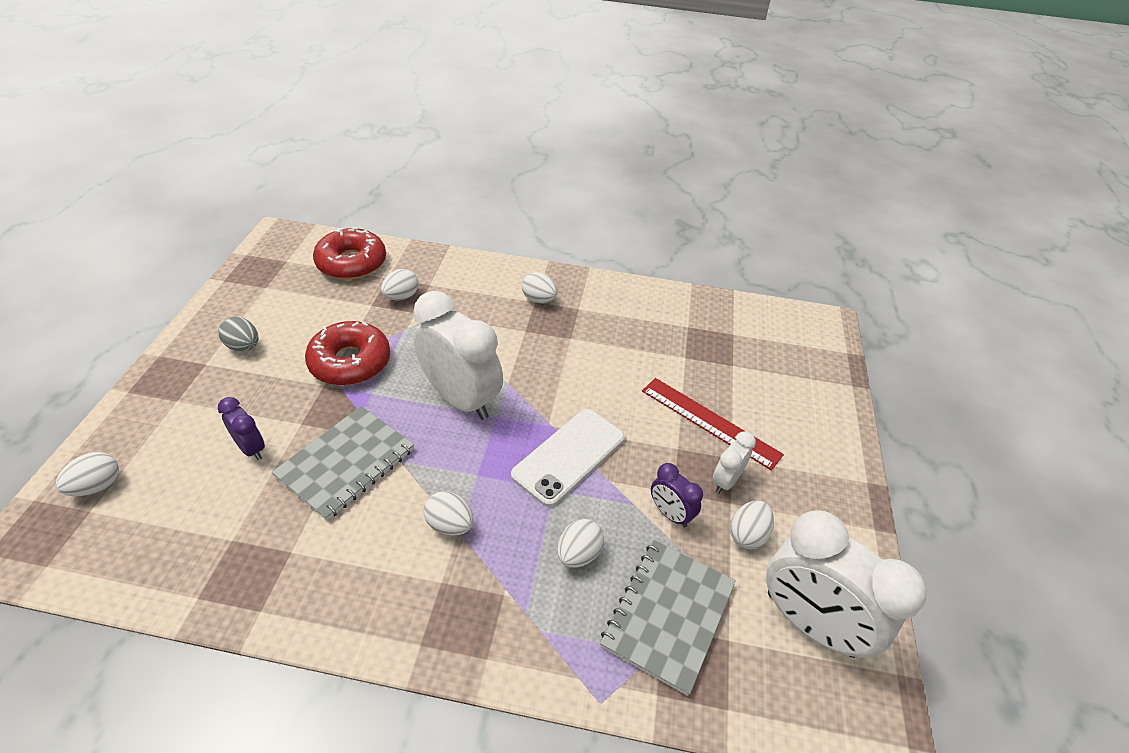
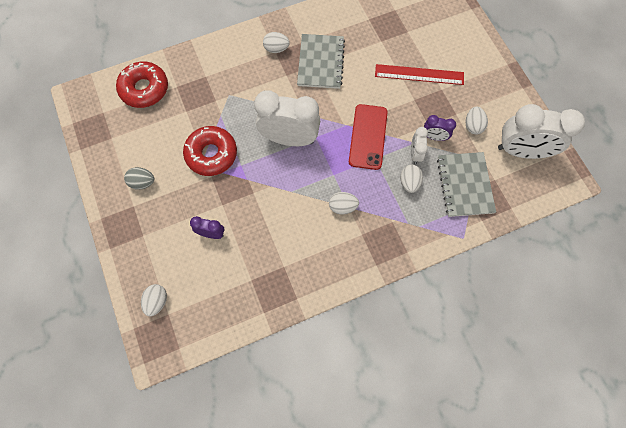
camera: 30 degrees left, 25 degrees up
(346, 463) = (266, 210): grey notebook -> grey notebook (320, 62)
(401, 297) = (198, 95): white egg -> none
(569, 456) = (368, 137): white phone -> red phone
(725, 481) = (447, 104): white clock -> white clock (415, 154)

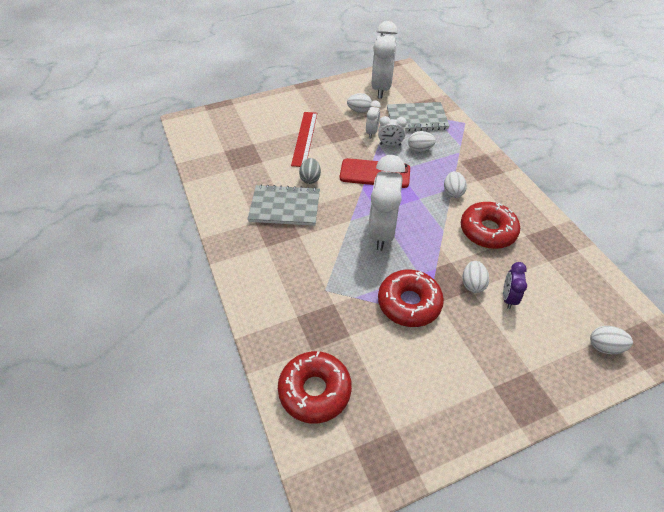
camera: 90 degrees left, 20 degrees down
(142, 182) = (459, 378): grey egg -> grey egg (310, 178)
(276, 49) = (262, 245): white egg -> white egg (472, 284)
(289, 231) = (487, 231): none -> red donut
(434, 137) = (372, 132): purple clock -> white clock

